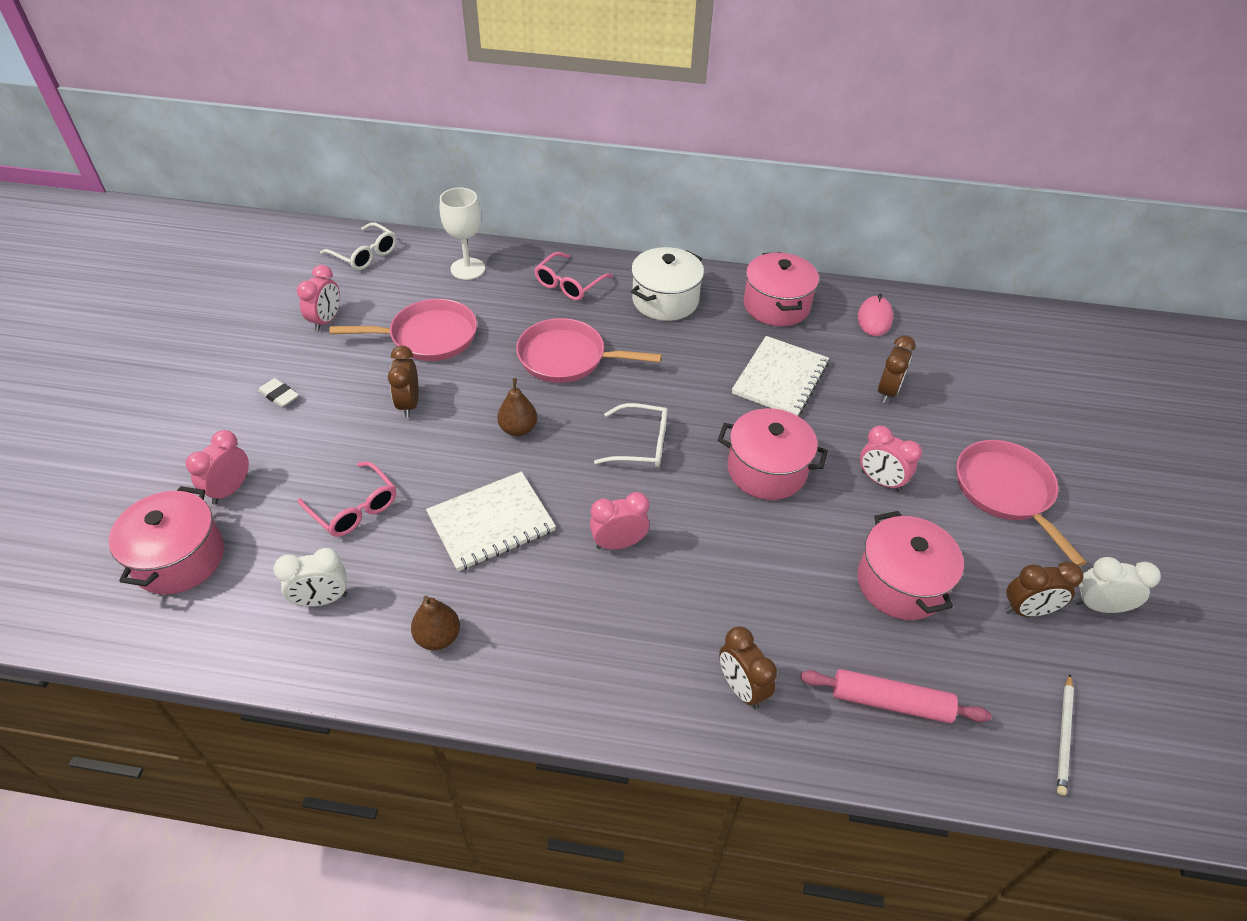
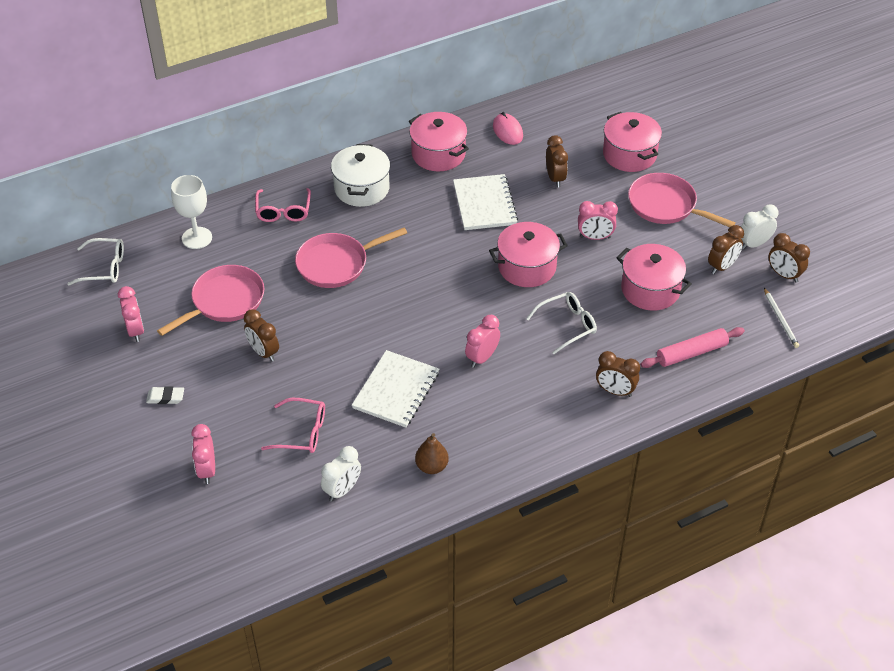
camera: 35 degrees left, 0 degrees up
(179, 558) = (225, 525): pink pot -> pink pot (629, 154)
(518, 429) = (353, 327): brown pear -> none
(641, 444) = (439, 293): white glasses -> white glasses (567, 325)
(1116, 674) = (784, 275): none -> brown clock

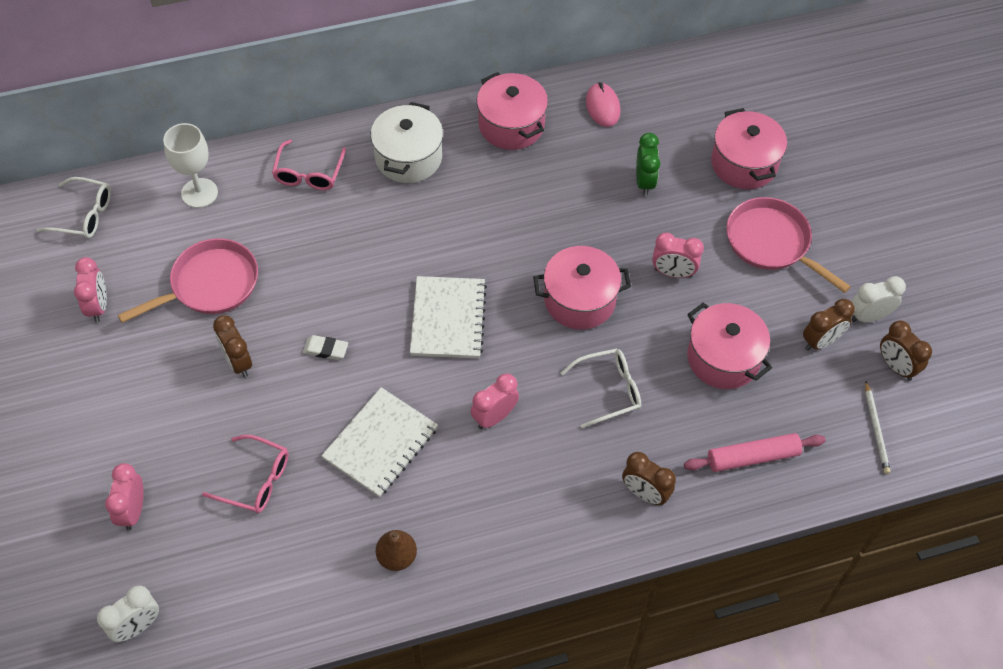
camera: 10 degrees right, 10 degrees up
(165, 397) = (110, 403): white eraser -> white eraser (326, 349)
(336, 264) = (353, 256): pink pan -> none
(342, 490) = (283, 569): white clock -> white clock (137, 626)
(484, 204) = (550, 203): white notebook -> white notebook (448, 319)
(555, 178) = (644, 182): brown clock -> green clock

